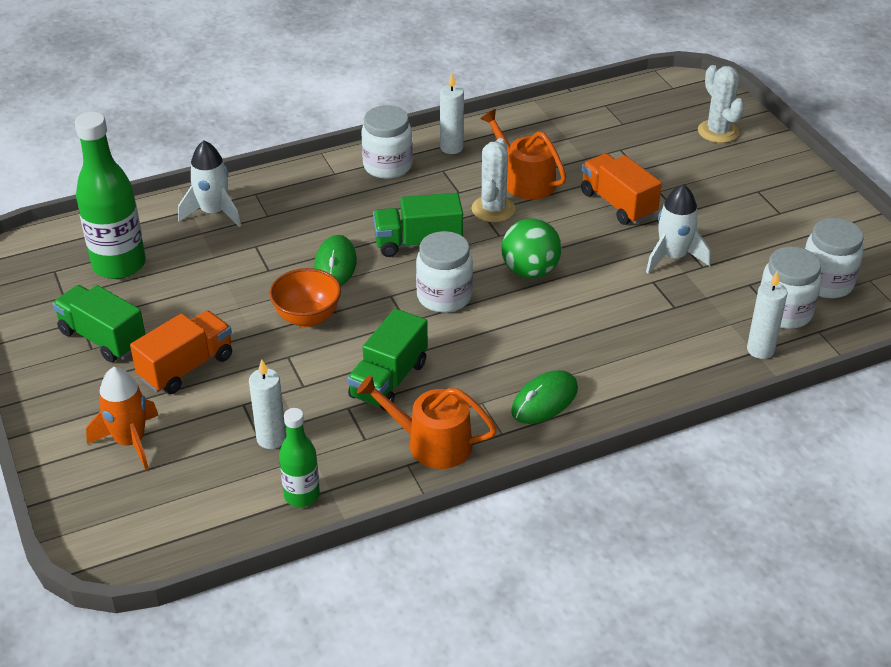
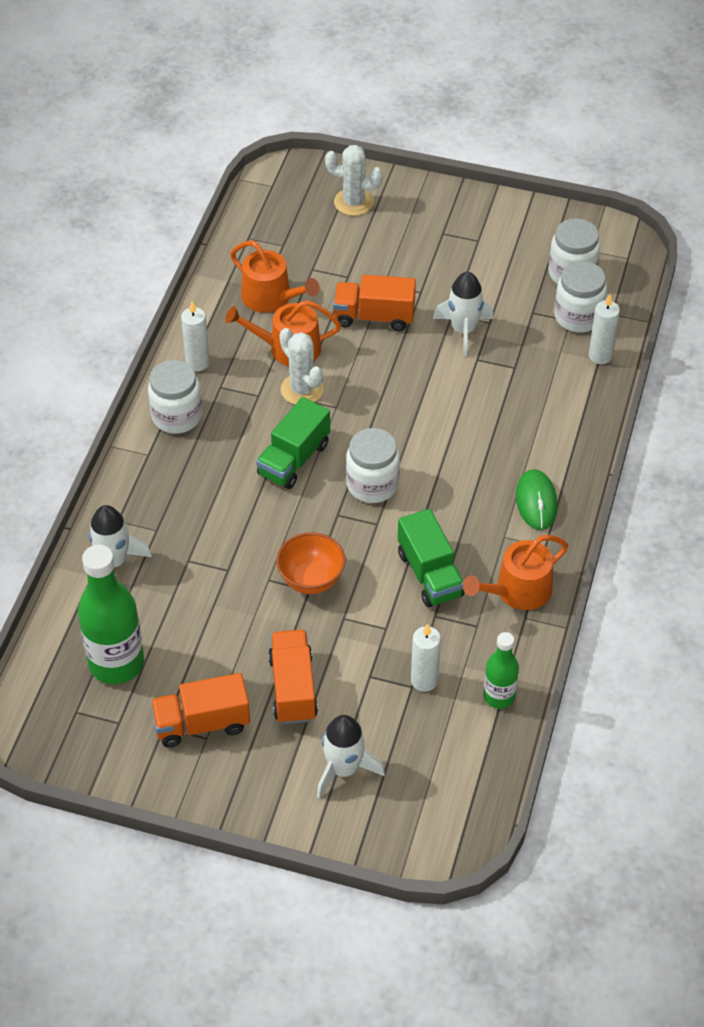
camera: 50 degrees left, 10 degrees up
(103, 338) = (202, 723): green truck -> orange truck
(130, 442) = (344, 769): orange rocket -> white rocket
(335, 265) = (266, 525): green mouse -> none
(530, 271) = (395, 417): green ball -> none
(563, 146) = (271, 298): none -> orange watering can

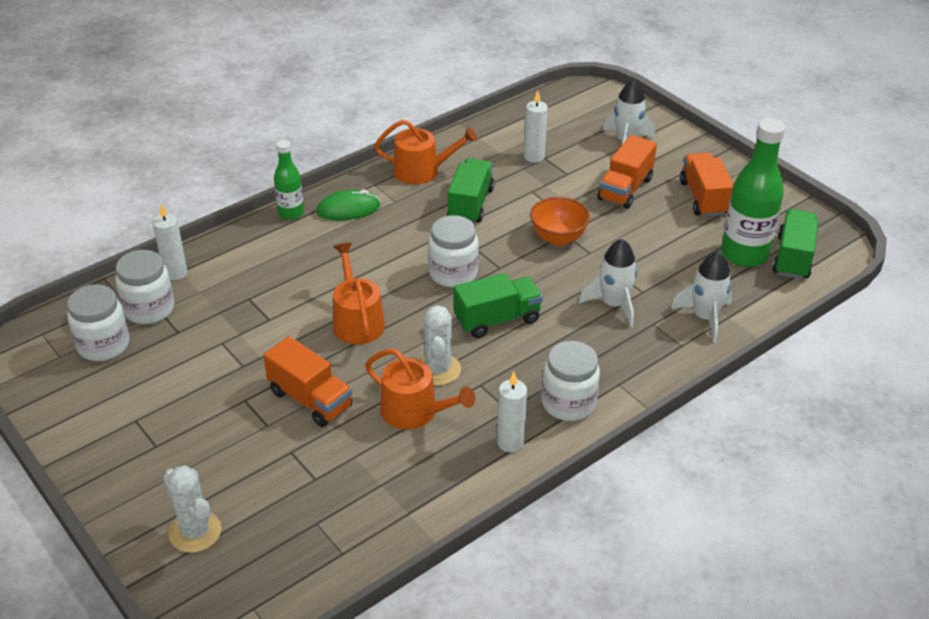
camera: 145 degrees left, 10 degrees down
(65, 687) = (793, 257): none -> green truck
(202, 723) = (703, 198): orange truck -> orange truck turned 120 degrees counterclockwise
(271, 298) = (383, 470): orange watering can -> orange watering can (357, 321)
(463, 330) = (251, 347): white rocket -> white rocket (614, 304)
(499, 696) = (495, 131): green bottle -> green bottle (291, 213)
(536, 501) = (348, 209): green mouse -> green mouse turned 45 degrees clockwise

